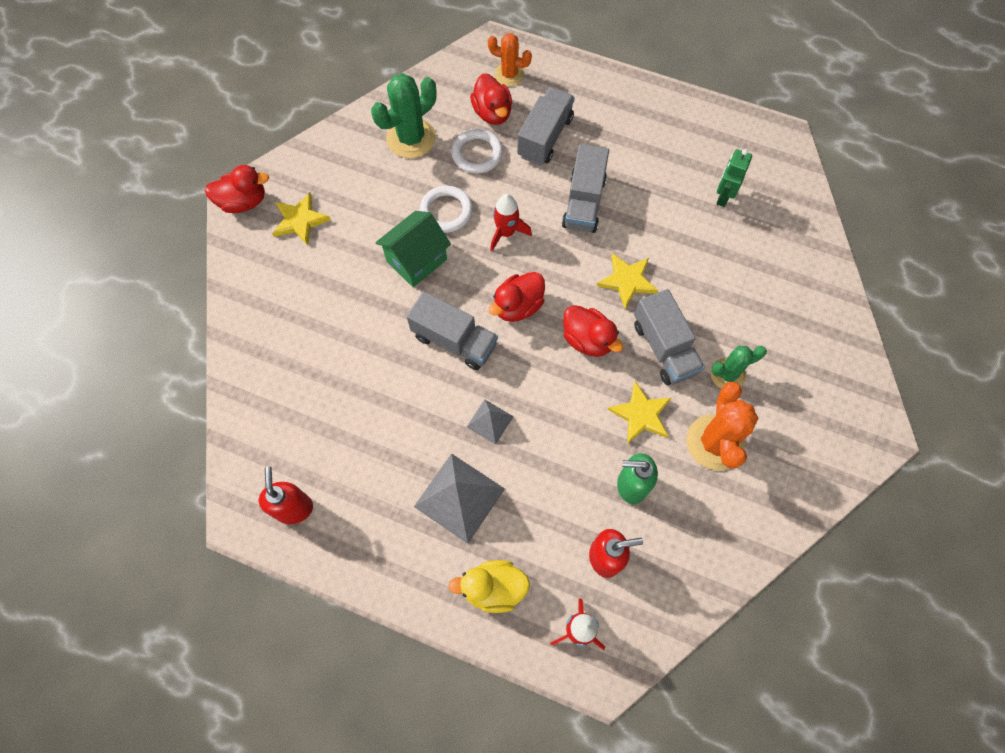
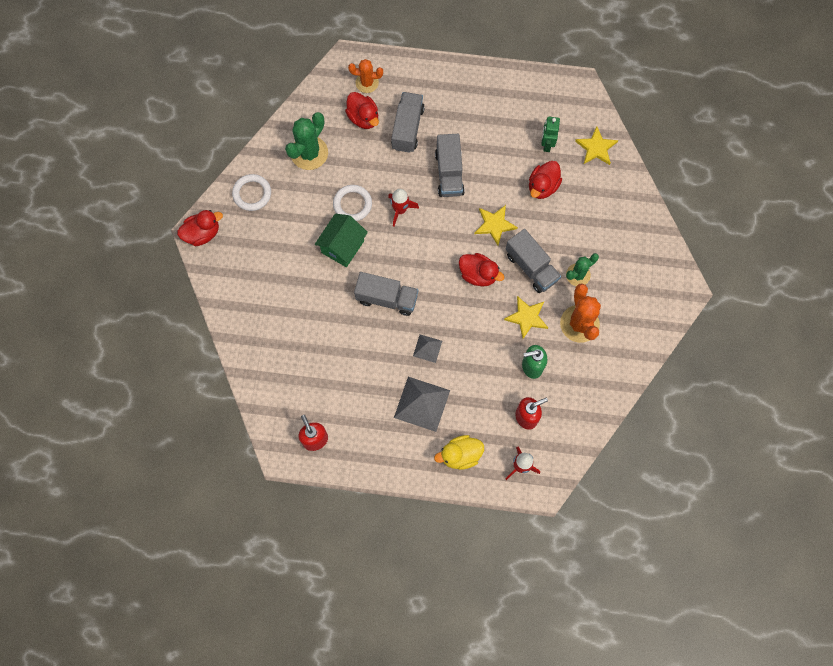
camera: 15 degrees left, 5 degrees up
(300, 220) = (249, 237): yellow star -> yellow star (596, 148)
(477, 154) = (361, 153): white ring -> white ring (252, 193)
(518, 306) = (423, 262): red duck -> red duck (542, 186)

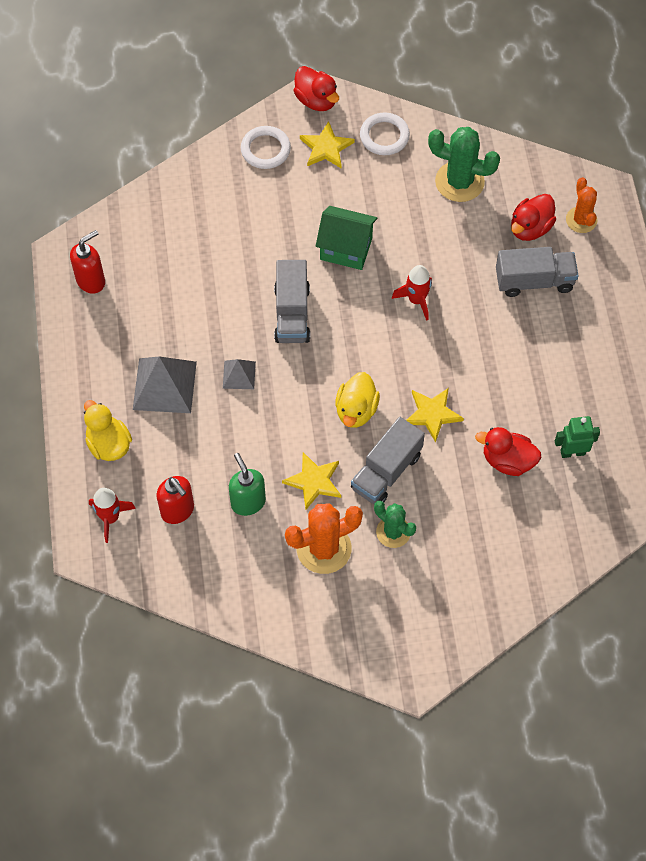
camera: 75 degrees right, 10 degrees down
(352, 204) = (406, 245): white ring -> white ring (265, 150)
(449, 173) = (487, 344): grey truck -> none
(478, 274) = (356, 410): red duck -> yellow duck
(596, 148) = (590, 516): yellow star -> yellow star (326, 148)

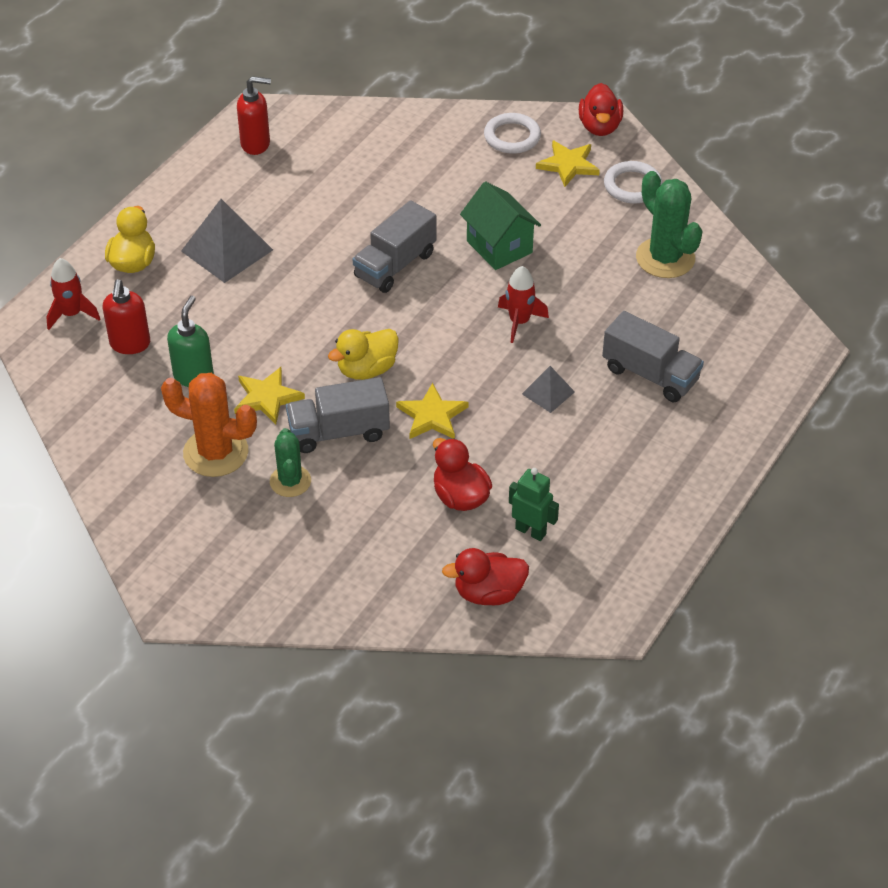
camera: 40 degrees right, 15 degrees down
(239, 375) = (297, 281): grey pyramid -> grey pyramid (548, 393)
(530, 228) = (694, 332): red duck -> red duck (488, 593)
(581, 220) = (753, 355): orange cactus -> none

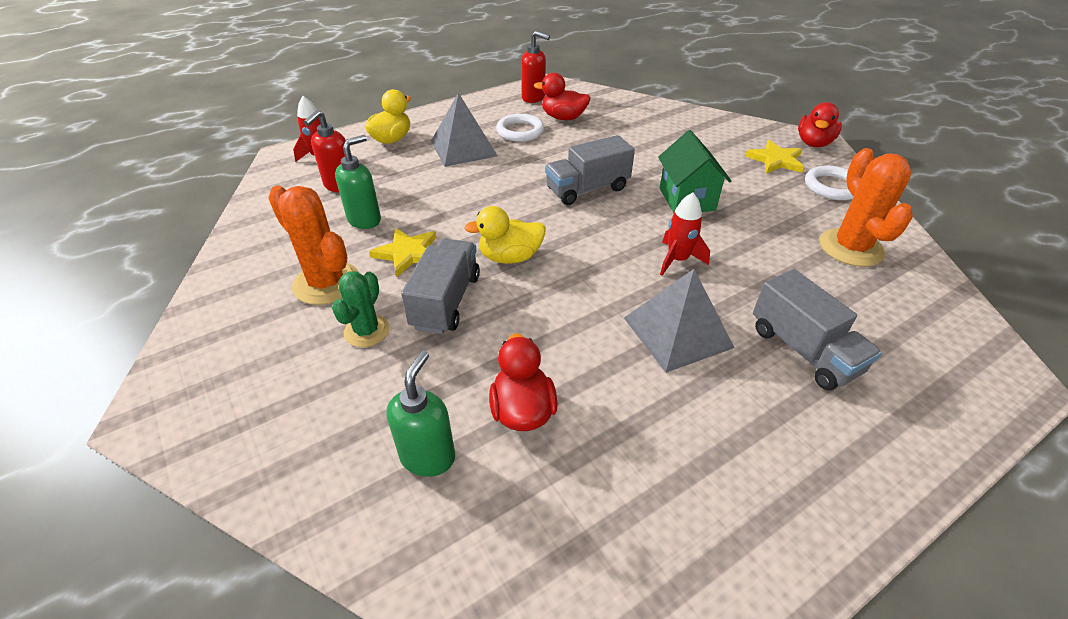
camera: 25 degrees right, 5 degrees down
(339, 432) = (446, 301): grey truck -> grey truck turned 90 degrees clockwise
(412, 552) = (428, 456): none -> green soap dispenser
(432, 416) = (544, 316): yellow star -> none
(488, 593) = (481, 555): red duck -> red duck (563, 118)
(512, 137) = (733, 133): white ring -> white ring (520, 131)
(531, 531) = (581, 487): green robot -> none
(548, 393) = (677, 332): grey pyramid -> grey pyramid, size x1.85
(665, 258) = (851, 248): green cactus -> orange cactus

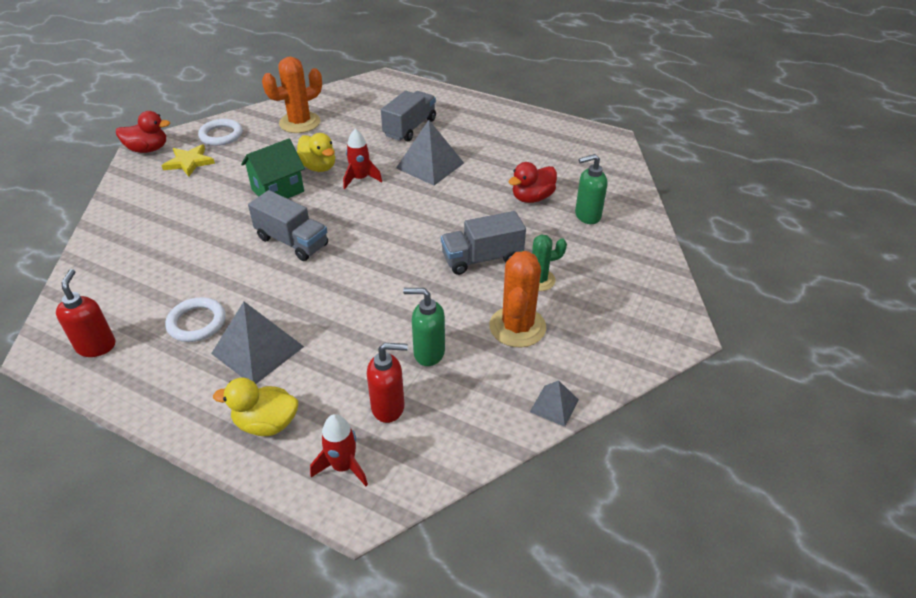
camera: 120 degrees left, 0 degrees up
(225, 265) = (554, 405): none -> grey pyramid
(407, 253) = (450, 302): yellow star -> none
(510, 257) = (413, 249): yellow duck -> yellow duck (318, 167)
(563, 118) = (148, 302): red duck -> none

